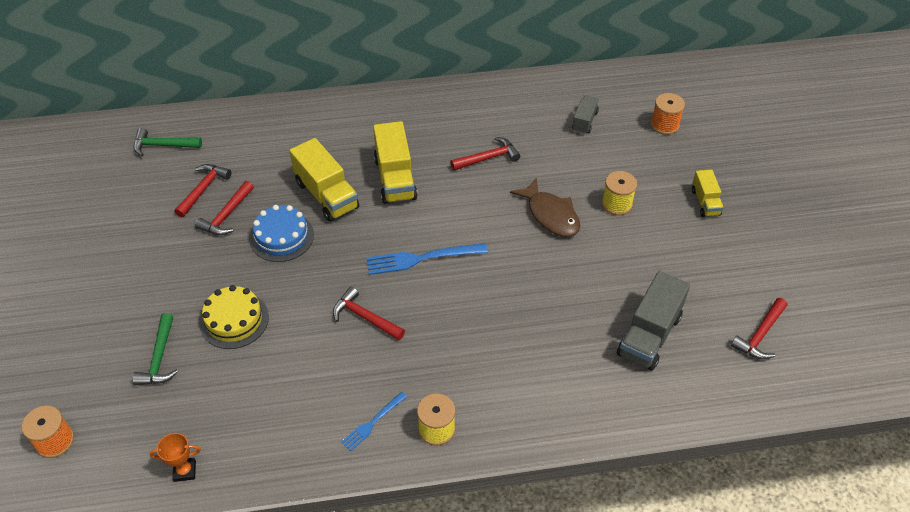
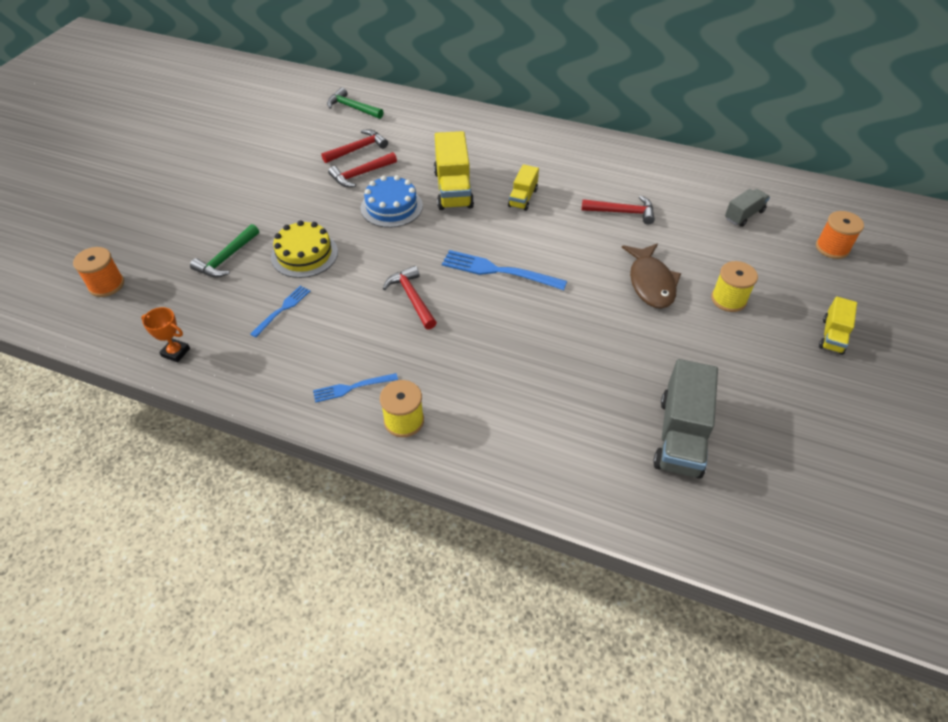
camera: 30 degrees right, 0 degrees up
(255, 382) = (282, 309): none -> blue fork
(395, 178) = (523, 198): yellow truck -> yellow truck, size x0.57
(649, 335) = (680, 436): grey truck -> grey truck turned 45 degrees counterclockwise
(760, 335) = (813, 494): red hammer -> none

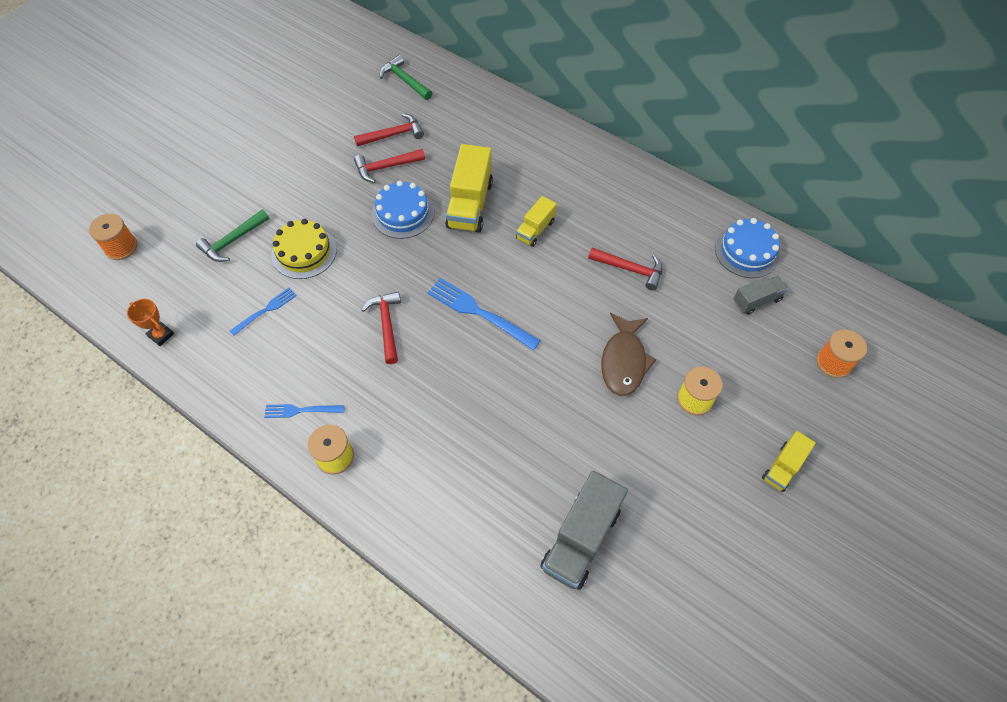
camera: 15 degrees right, 10 degrees up
(717, 181) = (747, 251): none -> blue cake

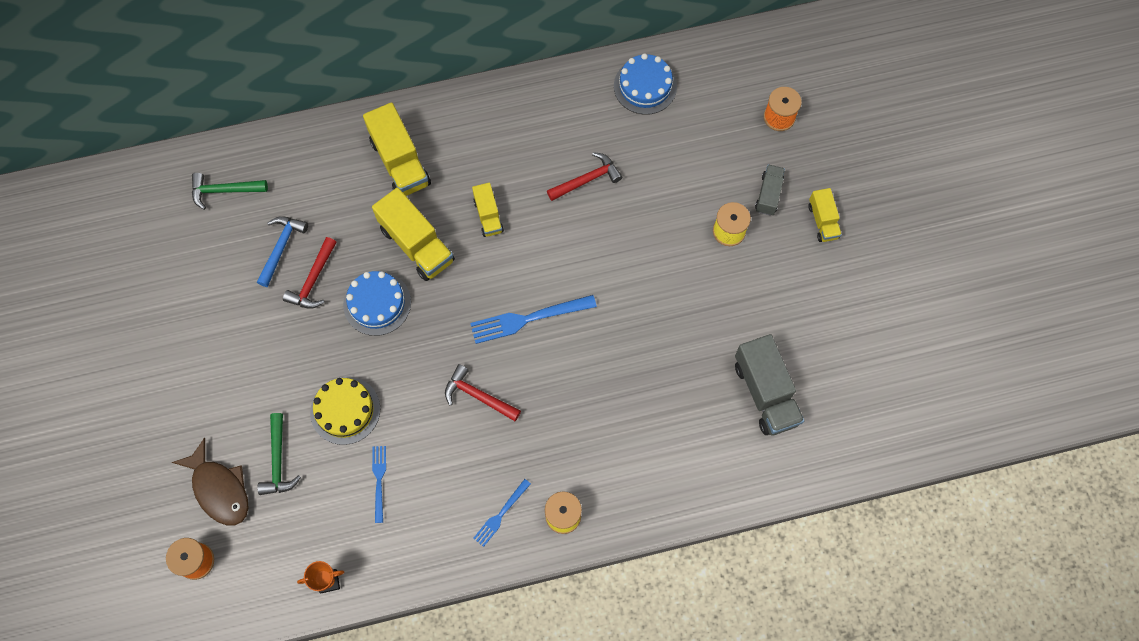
camera: 50 degrees left, 10 degrees up
(393, 135) = (281, 247): red hammer -> blue hammer
(522, 152) = (400, 162): none -> yellow truck
(624, 361) = (659, 251): brown fish -> brown fish (219, 489)
(756, 300) = (690, 119): grey truck -> grey truck (768, 195)

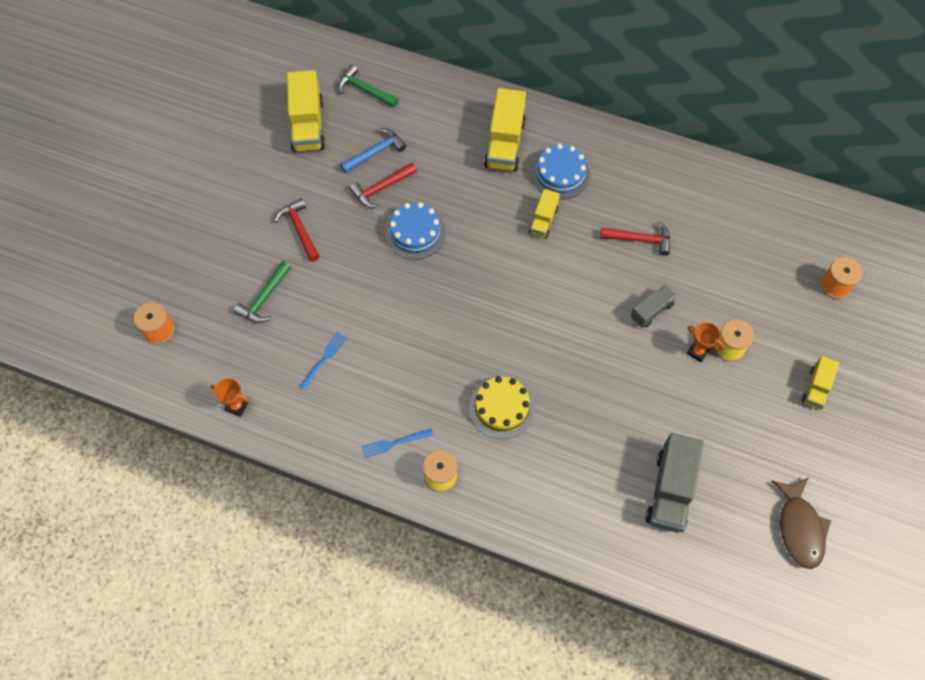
camera: 35 degrees right, 5 degrees down
(219, 489) = (211, 291): brown fish -> brown fish (799, 528)
(345, 410) = (337, 293): yellow cake -> yellow cake (501, 408)
(417, 244) = (474, 209): yellow truck -> yellow truck (308, 125)
(478, 396) = (440, 345): red hammer -> red hammer (299, 229)
(528, 319) = (519, 313): blue fork -> none
(645, 86) = (737, 198): blue cake -> blue cake (560, 174)
(705, 252) = (698, 351): none -> orange trophy
(768, 195) = (783, 339): grey truck -> grey truck (651, 311)

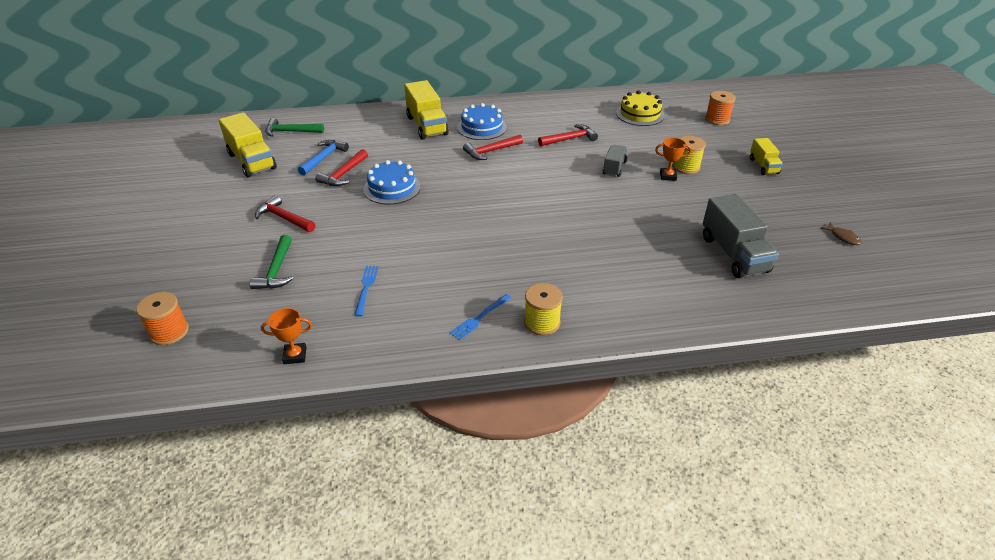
camera: 30 degrees left, 25 degrees down
(501, 408) = (554, 259): yellow cake -> yellow cake (640, 114)
(543, 220) = (490, 151): yellow truck -> red hammer
(799, 528) = (843, 237): brown fish -> brown fish, size x0.47

